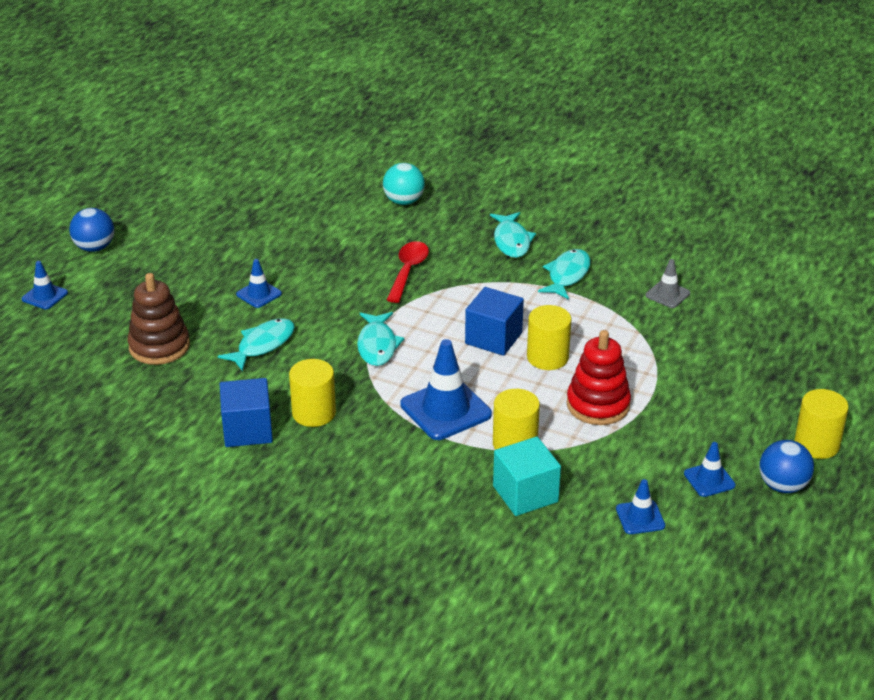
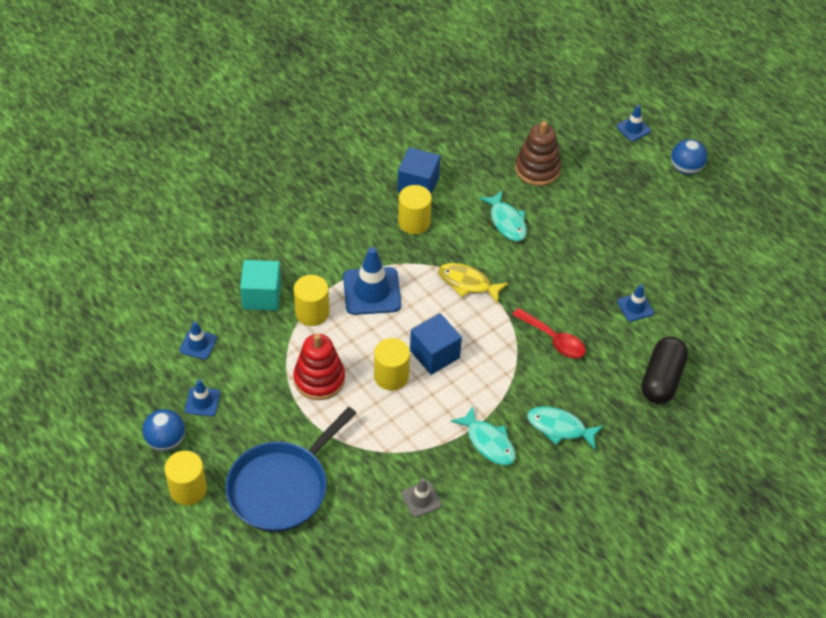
camera: 115 degrees right, 15 degrees up
(259, 294) = (572, 240): blue traffic cone -> blue traffic cone (635, 307)
(377, 345) = (468, 283): turquoise fish -> yellow fish
(404, 201) = (661, 379): turquoise ball -> black capsule
(746, 382) = (281, 487): none -> blue pan

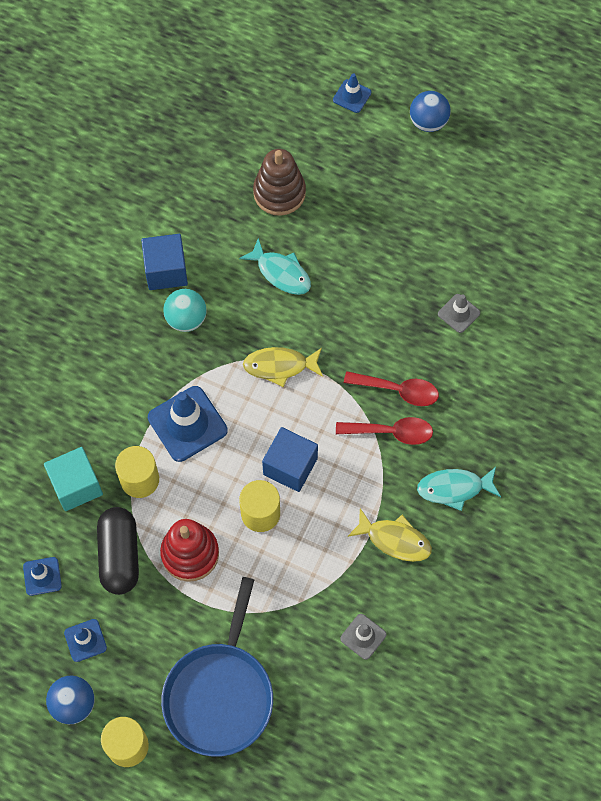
camera: 25 degrees left, 15 degrees up
(414, 222) = (186, 319): yellow cylinder -> turquoise ball
(488, 442) = (394, 540): turquoise fish -> yellow fish
(530, 366) = (391, 432): none -> red spoon
(635, 307) = (458, 313): blue traffic cone -> grey traffic cone
(661, 379) = (523, 384): black capsule -> black capsule (120, 556)

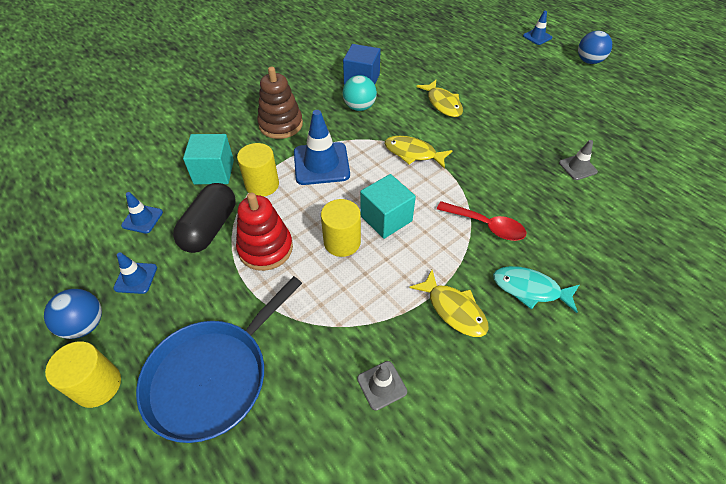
camera: 25 degrees right, 15 degrees down
(279, 193) = (463, 66): brown stacking toy -> brown stacking toy (281, 124)
(281, 273) = (443, 103): turquoise fish -> yellow fish
(290, 466) = (386, 218): blue cube -> turquoise cube
(397, 390) = (504, 199): red spoon -> none

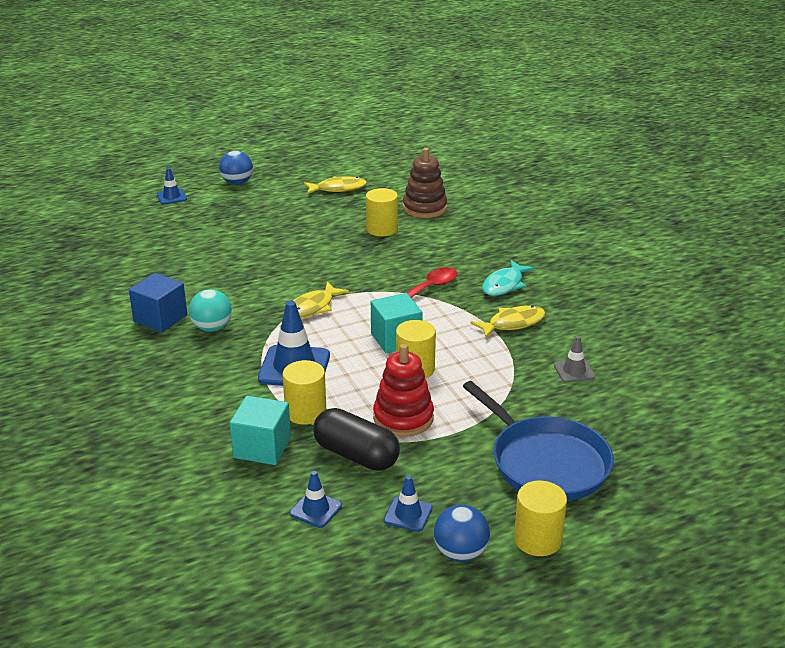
camera: 75 degrees left, 20 degrees down
(281, 124) = (205, 388): brown stacking toy -> brown stacking toy (424, 208)
(443, 103) = (244, 275): yellow fish -> yellow fish (338, 189)
(577, 167) = (382, 229): grey traffic cone -> yellow cylinder

